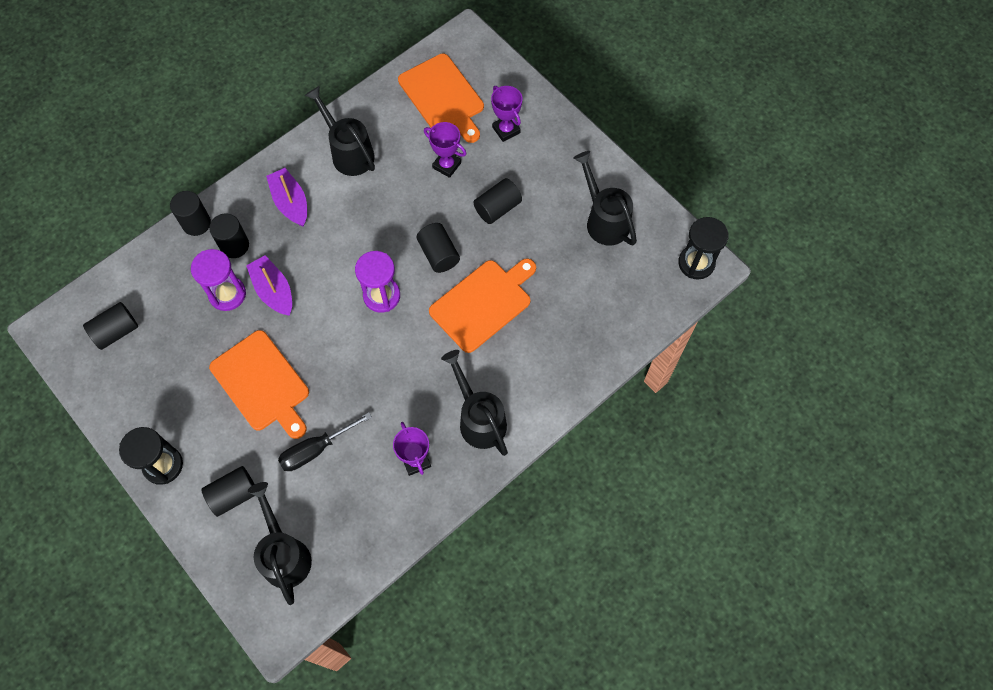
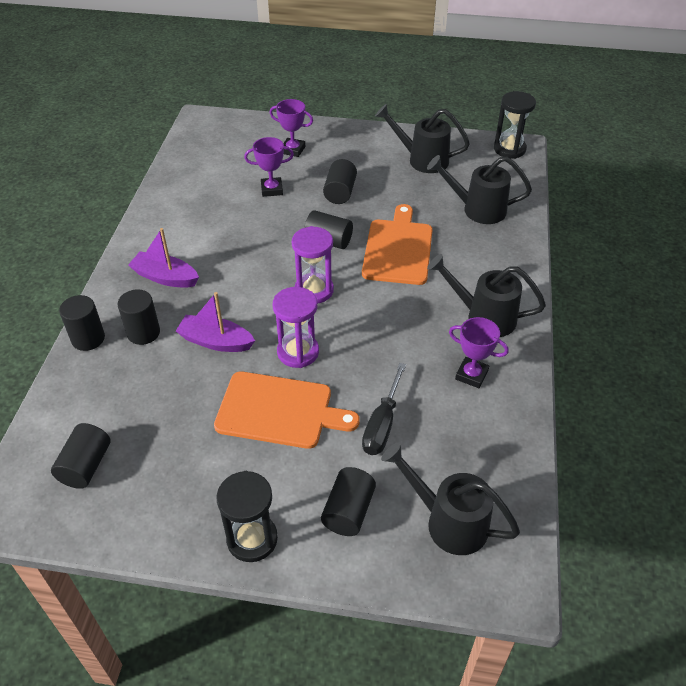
camera: 40 degrees left, 20 degrees down
(227, 294) = (174, 369): purple hourglass -> purple hourglass (298, 352)
(349, 152) = (182, 222): black watering can -> black watering can (478, 209)
(443, 97) = (222, 156): orange cutting board -> none

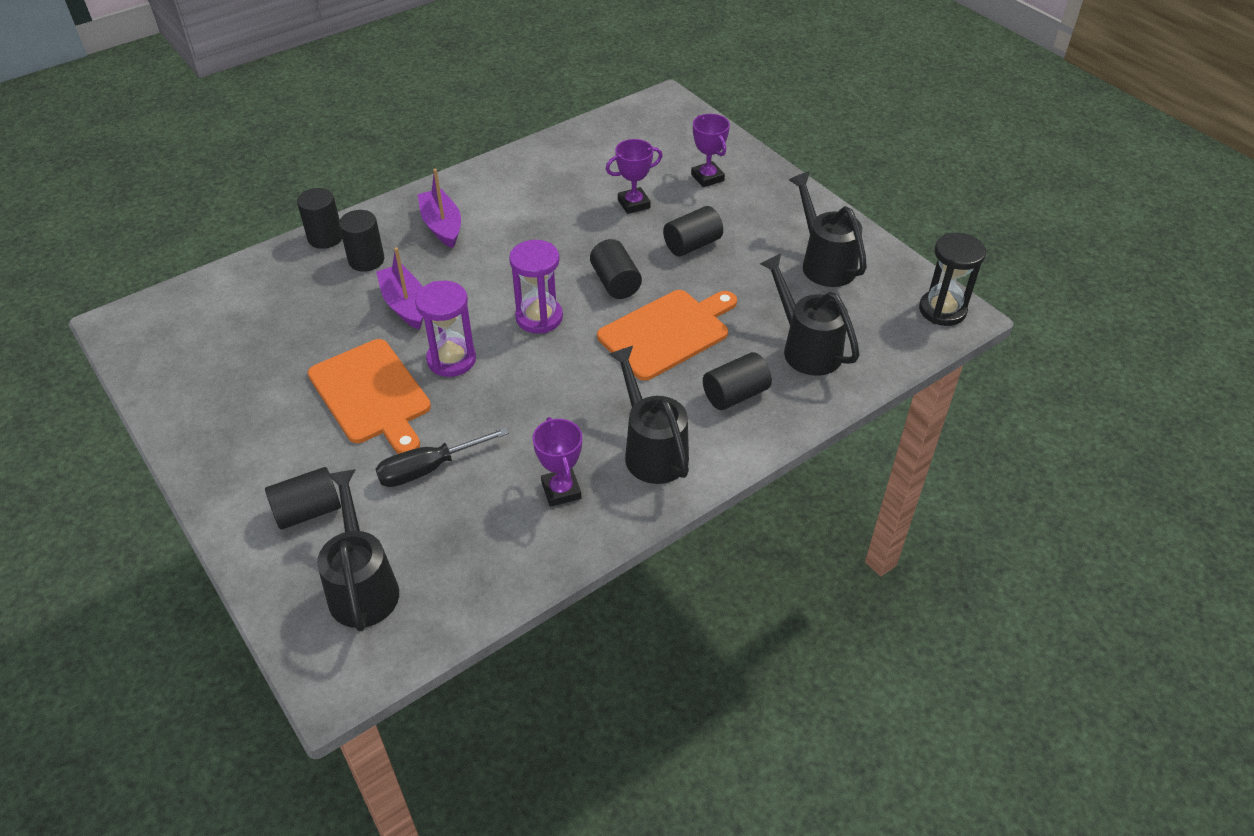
camera: 45 degrees right, 0 degrees up
(86, 466) = (201, 331): black cylinder -> black cylinder (735, 395)
(252, 539) = (222, 472): black hourglass -> none
(272, 189) = (634, 204): purple trophy -> purple trophy turned 60 degrees counterclockwise

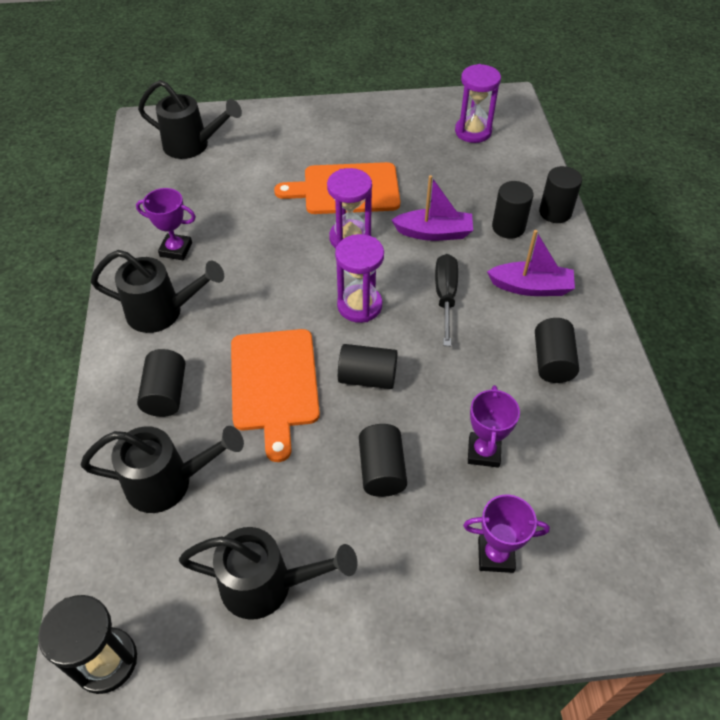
camera: 120 degrees right, 5 degrees up
(206, 332) = (473, 132): none -> purple hourglass
(308, 511) = (268, 139): black cylinder -> black cylinder (552, 361)
(429, 468) = (254, 196): black screwdriver -> black screwdriver (445, 297)

